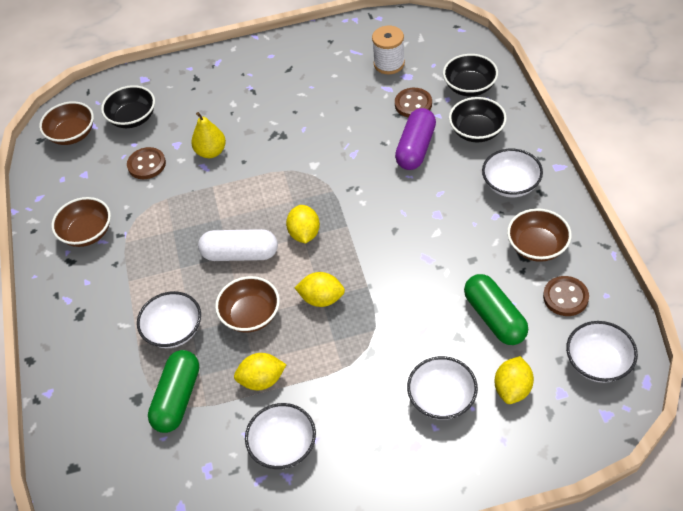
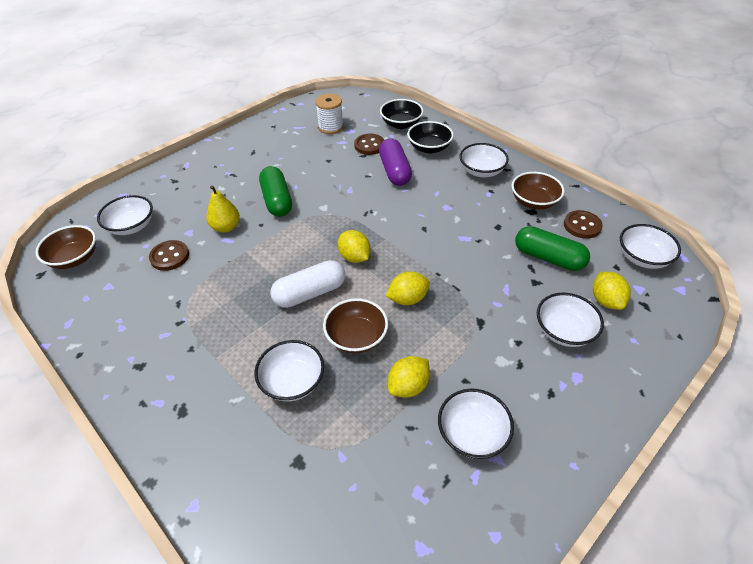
camera: 35 degrees left, 5 degrees down
(87, 233) = (143, 333): brown bowl -> none
(133, 118) = (131, 226): black bowl -> white bowl
(177, 398) = (340, 441): green capsule -> green capsule (277, 200)

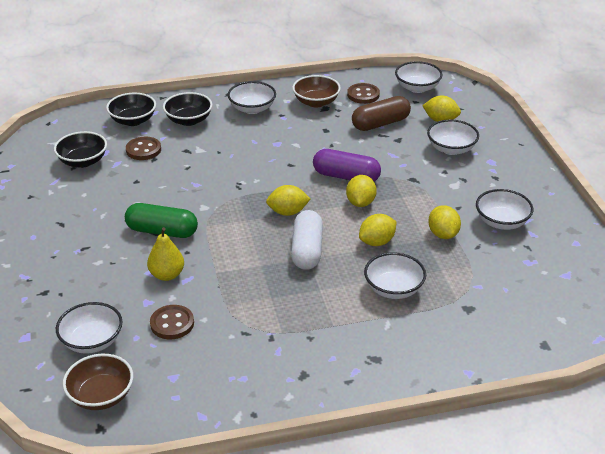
camera: 60 degrees left, 10 degrees down
(331, 127) = (83, 161): white spool -> black bowl
(356, 337) = (377, 242): brown bowl -> yellow lemon
(394, 171) = (199, 151): purple capsule -> purple capsule (346, 176)
(548, 258) = (380, 123): green capsule -> brown capsule

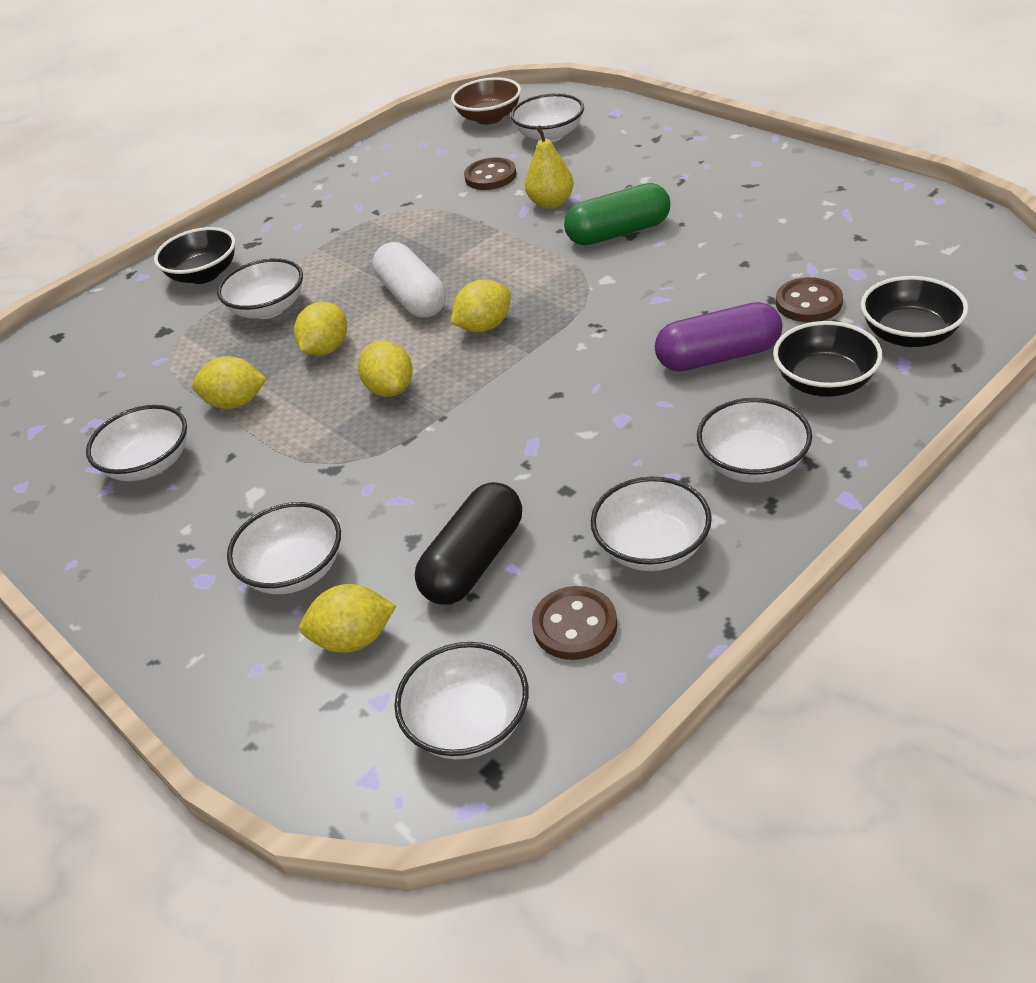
camera: 155 degrees right, 5 degrees up
(83, 161) = (860, 248): black bowl -> black bowl (204, 274)
(316, 102) = (652, 547): brown bowl -> white bowl
(346, 176) = (447, 418): purple capsule -> purple capsule (718, 356)
(380, 123) = (474, 561): brown capsule -> black capsule
(443, 234) = (236, 403): yellow lemon -> yellow lemon turned 45 degrees counterclockwise

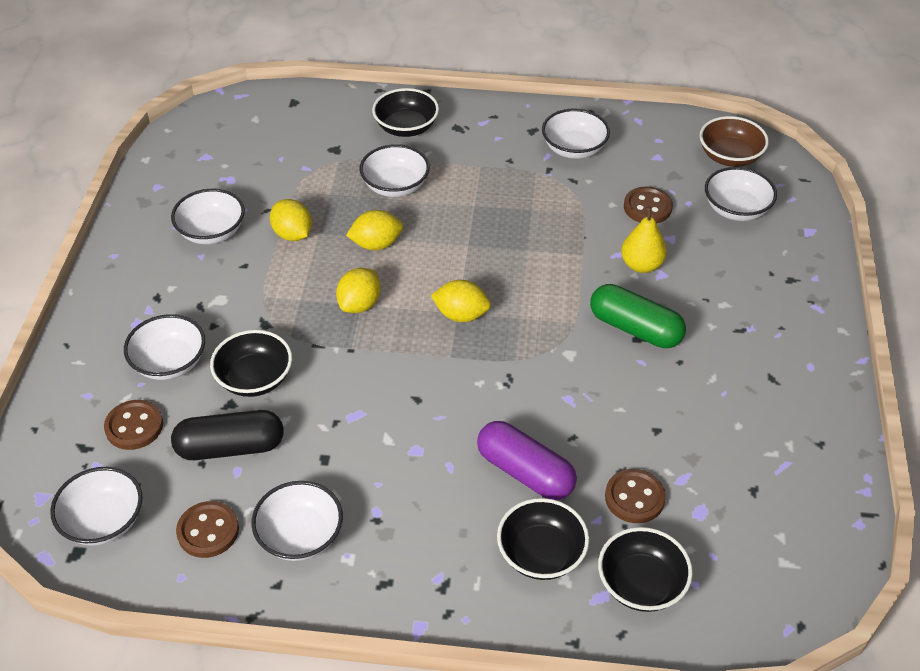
camera: 45 degrees right, 5 degrees up
(354, 639) = (134, 426): yellow lemon -> brown button
(399, 505) = (255, 379): none -> black bowl
(413, 297) = (464, 255): white capsule -> none
(752, 464) = (419, 552): white bowl -> white bowl (574, 149)

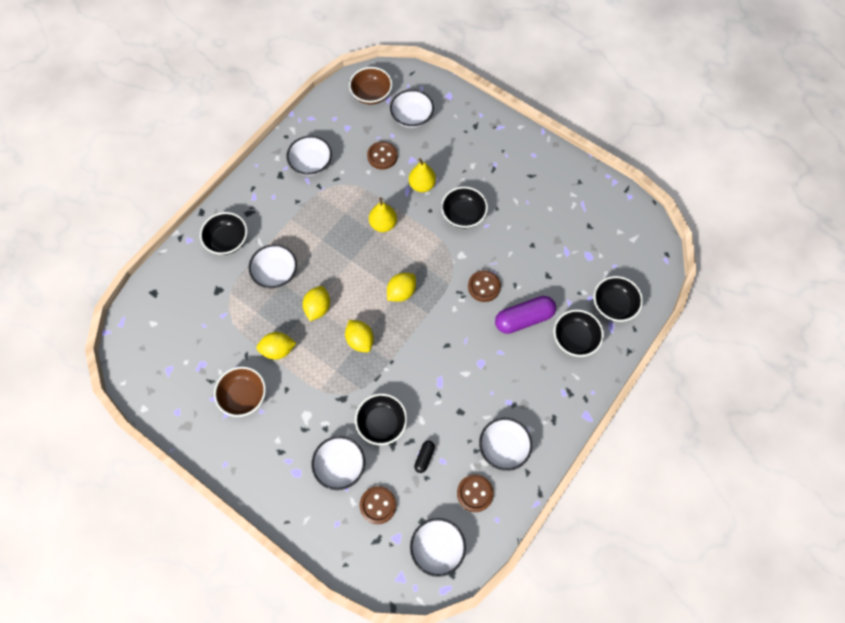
camera: 60 degrees left, 20 degrees up
(212, 232) = (244, 396): white bowl -> brown bowl
(230, 447) = (424, 457): black capsule -> black capsule, size x0.49
(547, 252) = (383, 224): none -> yellow pear
(634, 498) = (565, 279): brown button -> brown button (484, 286)
(635, 328) = (463, 215): green capsule -> black bowl

